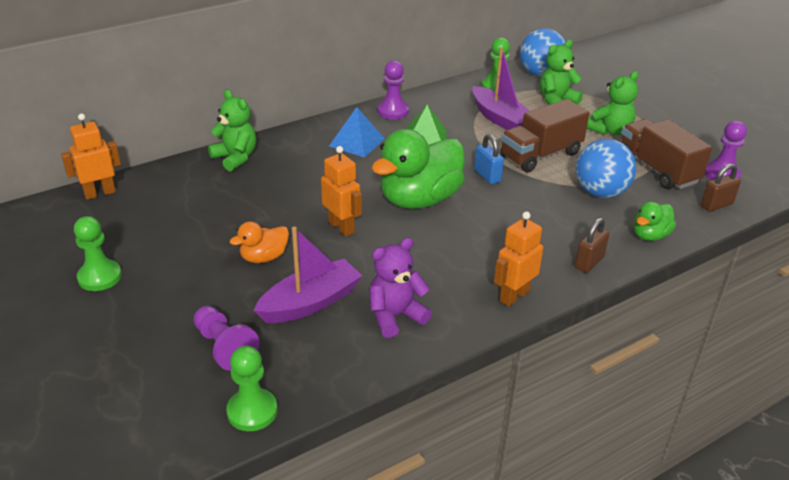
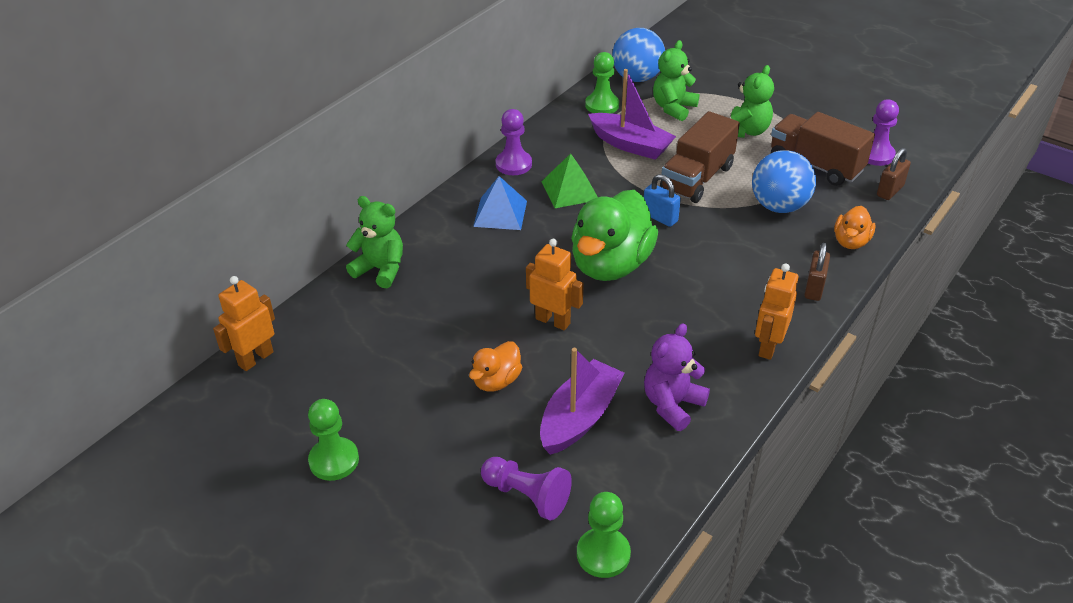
camera: 20 degrees left, 5 degrees up
(650, 235) = (850, 242): green duck -> orange duck

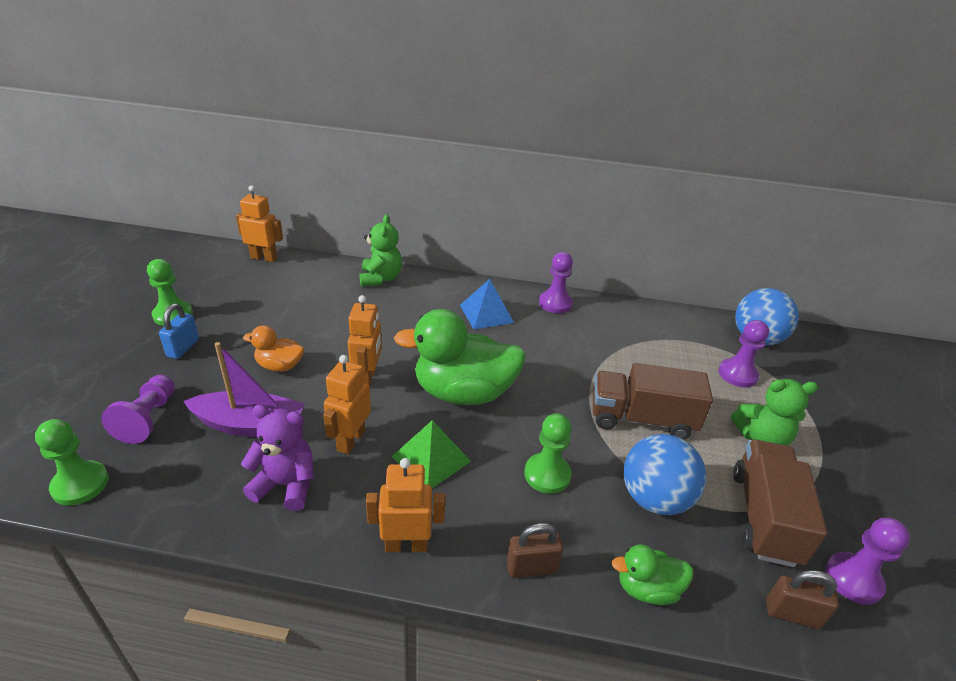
camera: 60 degrees right, 5 degrees down
(570, 190) = (548, 342): green pyramid -> green pyramid (431, 459)
(602, 105) = (688, 329): green pawn -> green pawn (547, 474)
(630, 145) = (648, 361): purple boat -> none
(636, 352) = (350, 440): none -> orange robot
(660, 217) = (556, 408): blue padlock -> blue padlock (183, 348)
(673, 108) = (737, 374): green teddy bear -> purple pawn
(850, 242) = (647, 589): orange duck -> green duck

